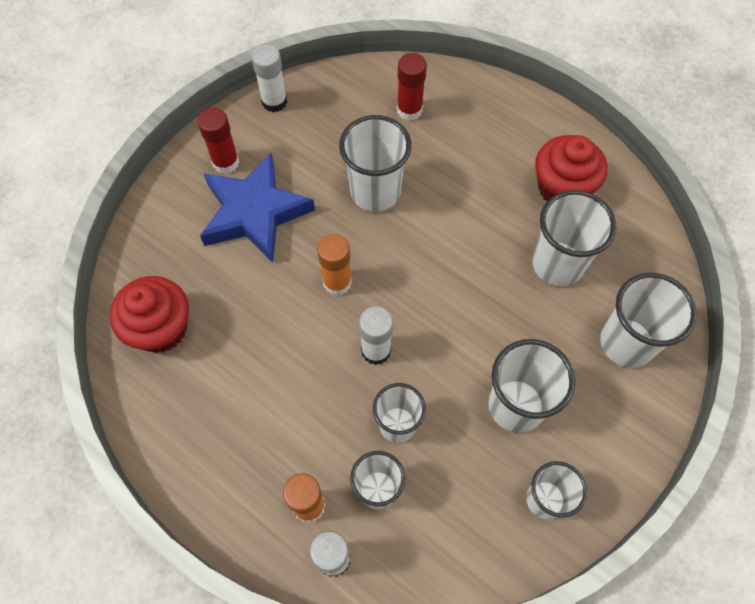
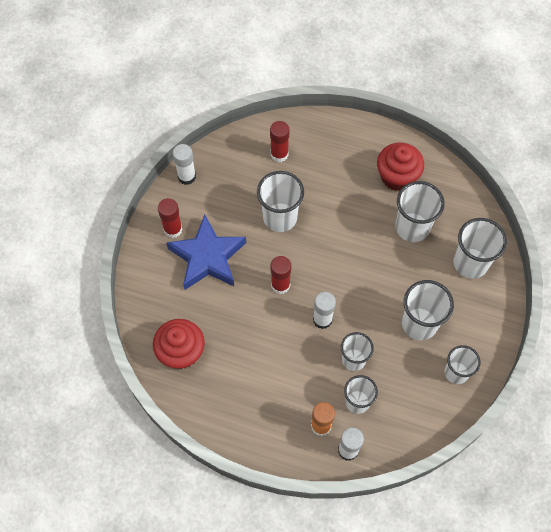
camera: 20 degrees left, 0 degrees up
(337, 282) = (280, 285): orange glue stick -> red glue stick

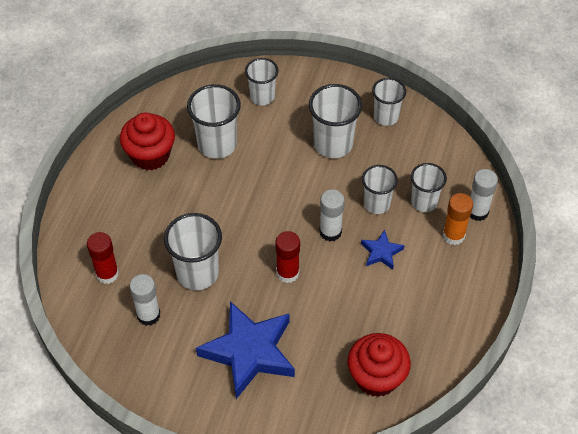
camera: 90 degrees left, 10 degrees down
(173, 229) = (208, 394): red glue stick -> none
(186, 176) = (130, 380): white glue stick -> white glue stick (148, 315)
(302, 361) = (381, 252): none -> blue star
(470, 263) = (262, 97): white cup -> white cup, size x0.66

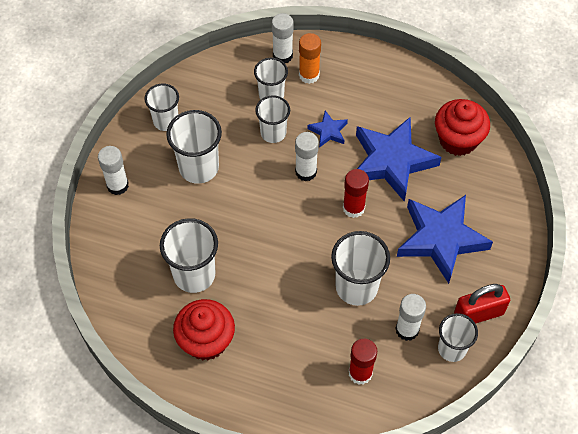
camera: 90 degrees left, 5 degrees up
(161, 382) = (478, 314): none -> red padlock
(262, 97) = (130, 232): white cup -> white cup (452, 349)
(312, 84) = (117, 185): none -> white glue stick
(345, 310) = (392, 161): none -> blue star

